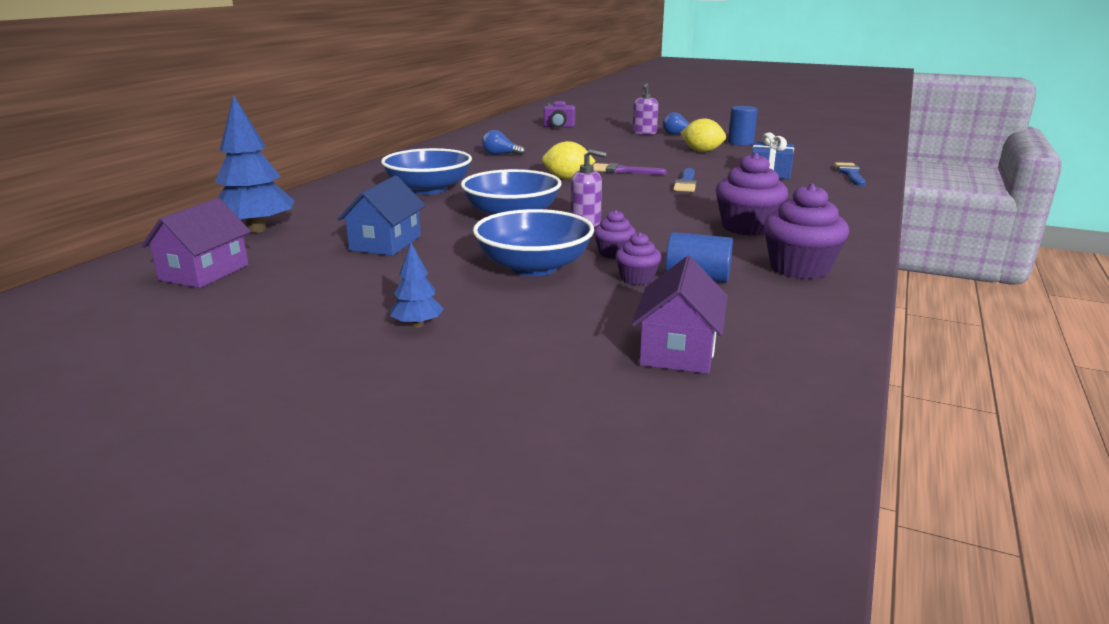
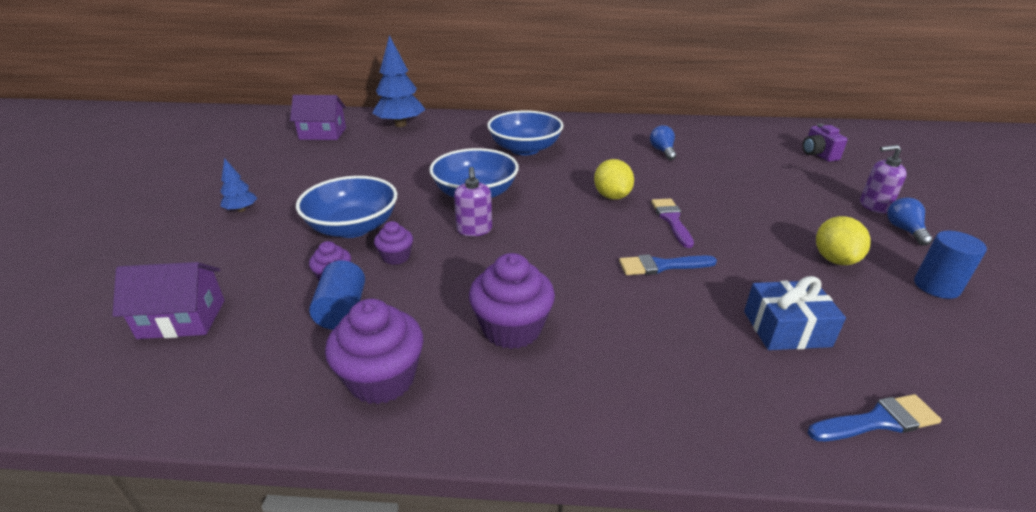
camera: 70 degrees right, 10 degrees up
(385, 243) = (388, 165): blue house -> none

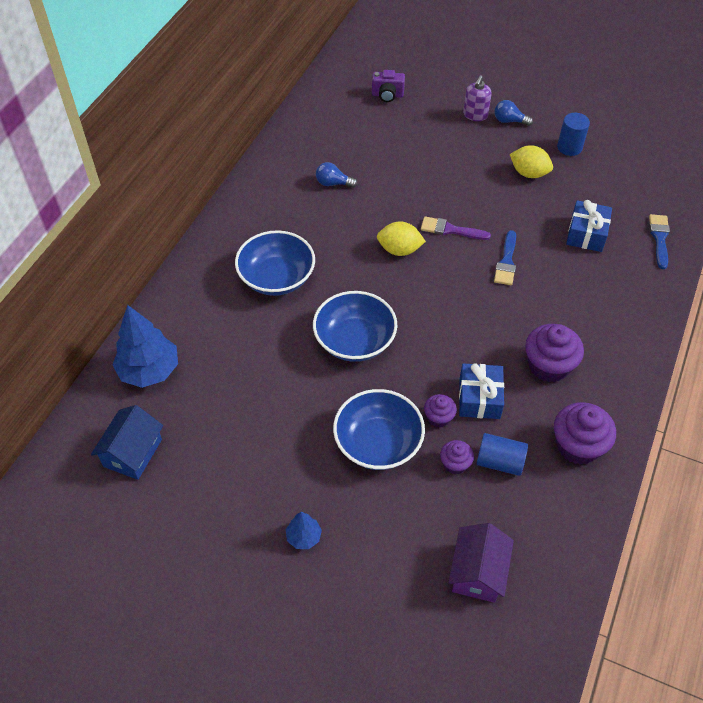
camera: 70 degrees left, 20 degrees up
(323, 133) = (132, 453): purple house -> blue house
(433, 280) = (479, 398): none -> blue gift
(474, 230) = (416, 356): purple soap dispenser -> none

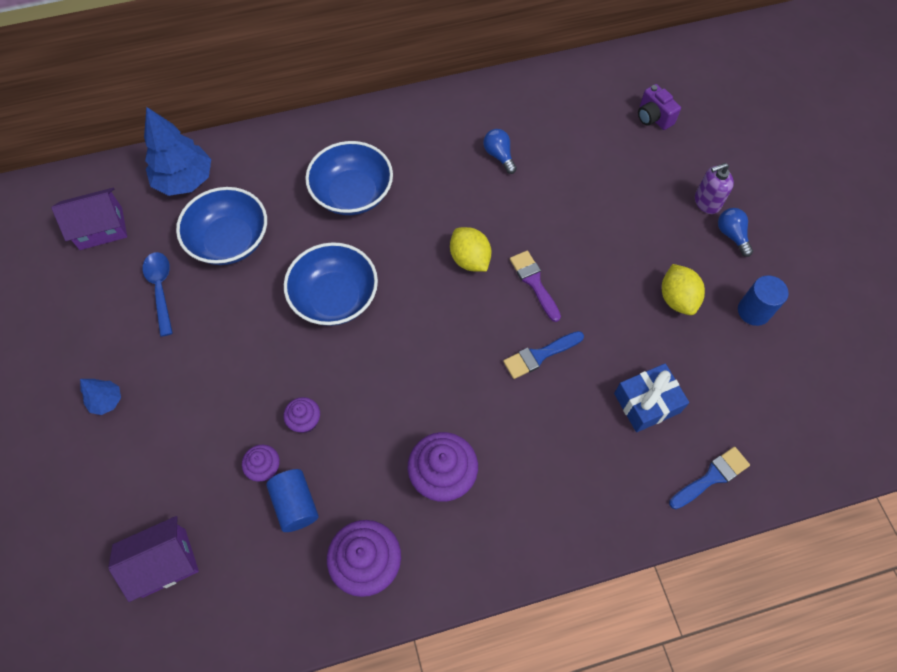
camera: 50 degrees right, 10 degrees up
(132, 453) = (101, 228): blue house -> purple house
(236, 443) = (161, 289): none -> blue spoon
(378, 443) = (240, 391): blue bowl -> blue bowl (230, 240)
(479, 398) = (354, 440): blue gift -> none

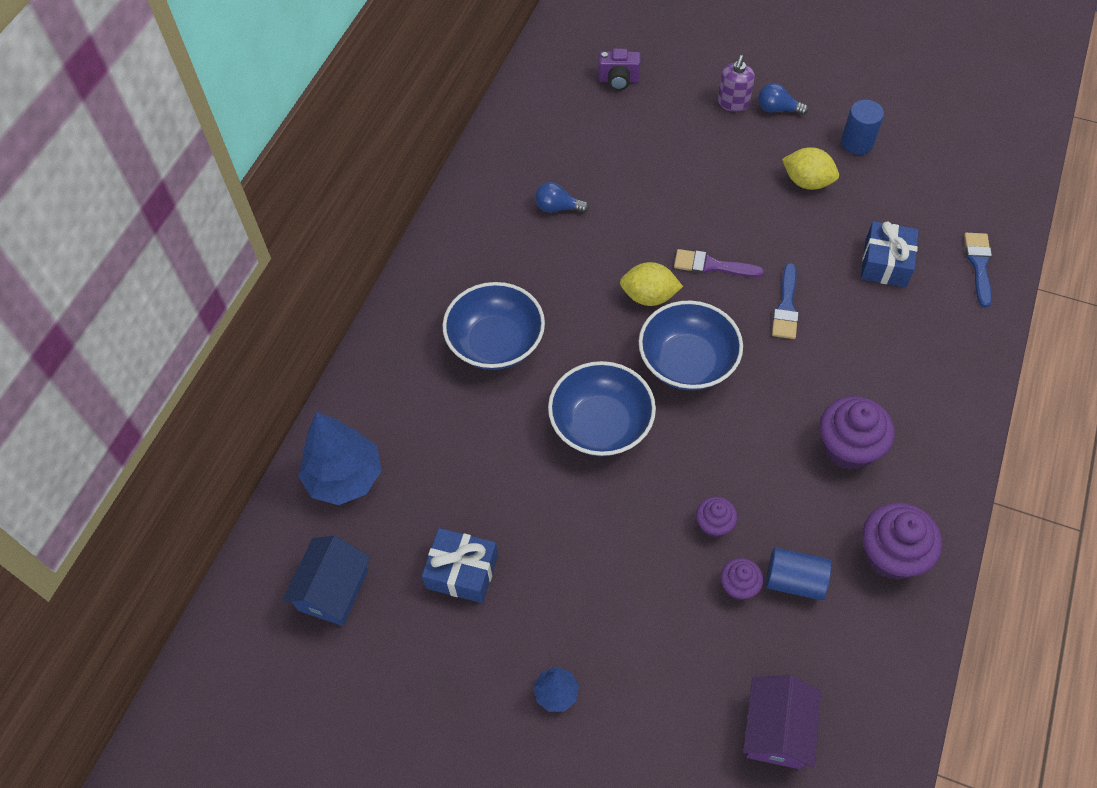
camera: 50 degrees left, 5 degrees down
(101, 228) = (333, 590): purple house -> blue house
(161, 289) = (462, 571): blue spoon -> blue gift
(230, 240) = (457, 477): blue bowl -> blue bowl (687, 362)

